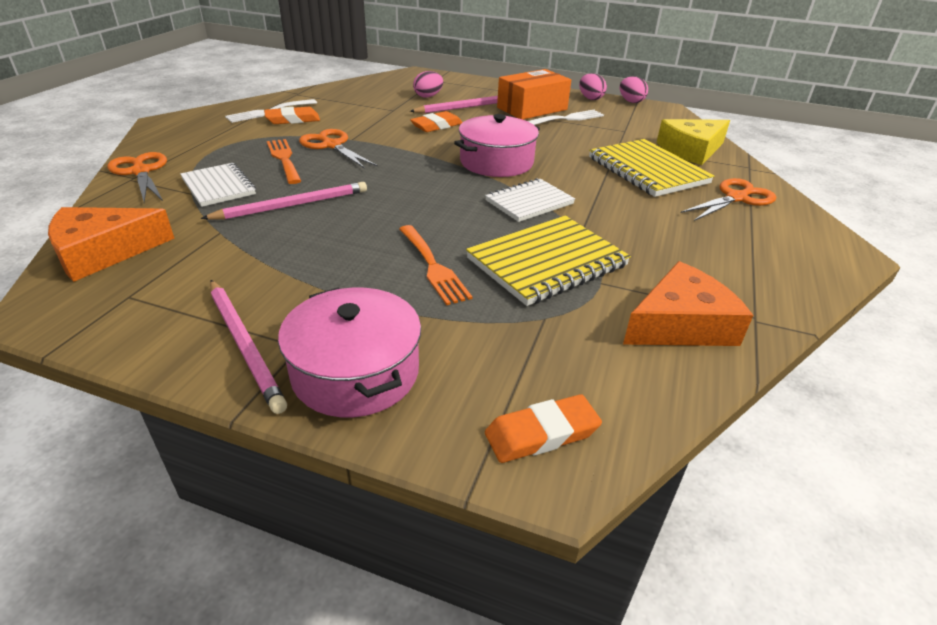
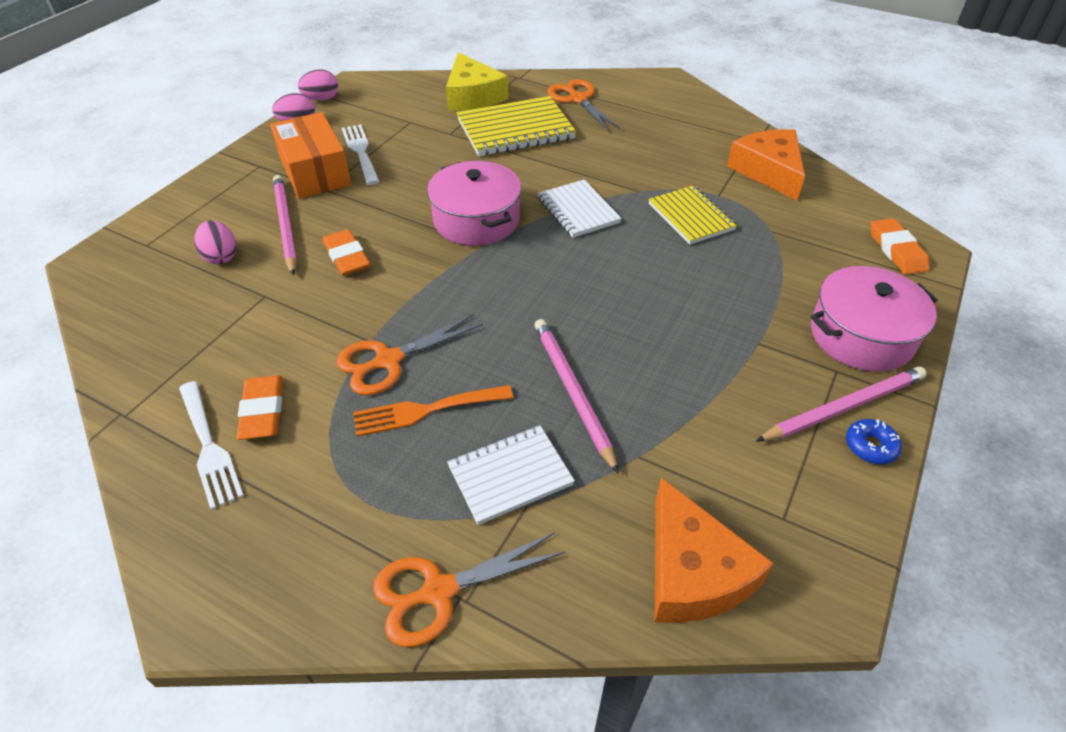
camera: 80 degrees left, 10 degrees up
(187, 357) = (870, 446): none -> blue donut
(433, 266) = (703, 284): orange fork -> none
(547, 262) = (691, 217): yellow notebook -> yellow notebook, size x0.65

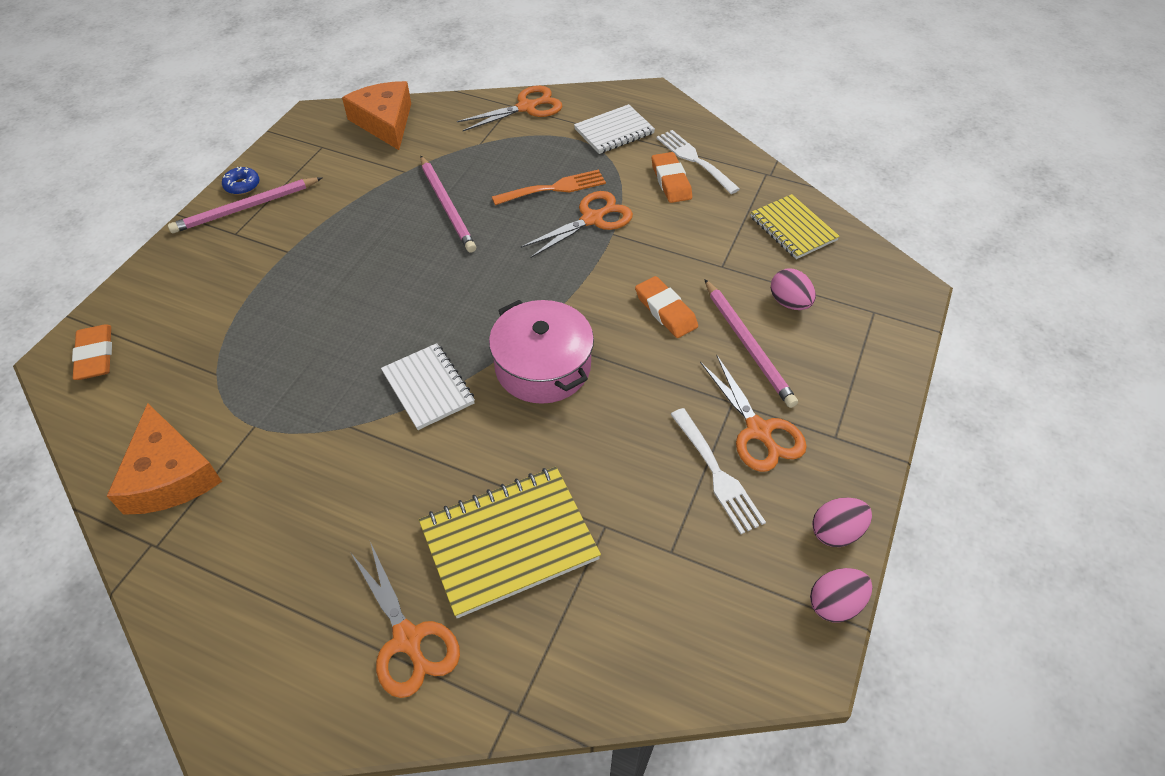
camera: 175 degrees right, 5 degrees up
(315, 171) = (758, 430): orange box -> orange scissors
(472, 95) = (588, 637): yellow cheese -> none
(510, 476) = (491, 156): white notebook -> white notebook (614, 131)
(691, 217) = (300, 387): yellow notebook -> yellow notebook (793, 229)
(861, 335) = (195, 262): pink pot -> none

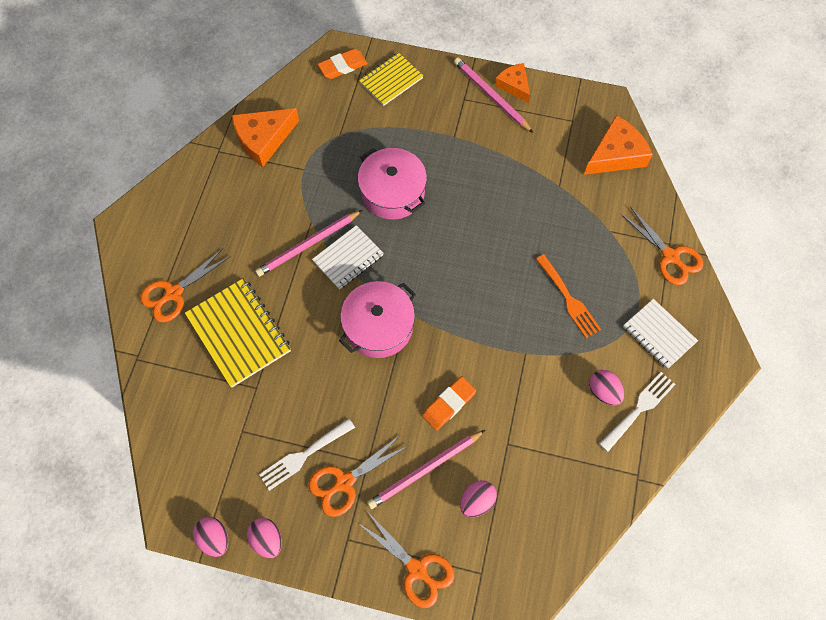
camera: 80 degrees right, 15 degrees up
(242, 185) = (514, 85): blue donut -> orange cheese
(343, 325) = (392, 192): none -> pink pot
(447, 206) = (526, 225): pink pencil -> pink pencil (308, 245)
(592, 219) = (538, 334): orange scissors -> orange scissors (417, 569)
(671, 181) = (603, 391): orange eraser -> pink egg
(793, 229) = (568, 502): yellow notebook -> yellow notebook (391, 80)

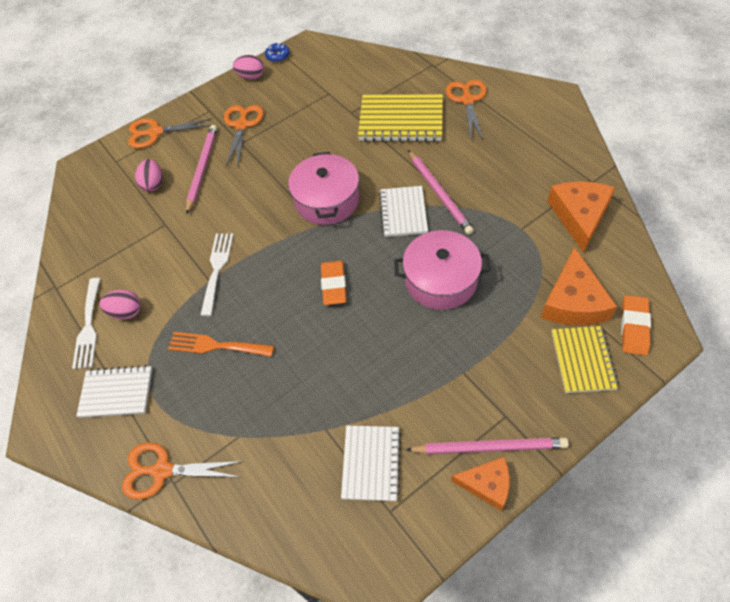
camera: 135 degrees right, 10 degrees down
(214, 538) = (278, 56): pink egg -> blue donut
(304, 455) = (280, 114): white fork -> white fork (217, 269)
(308, 245) = (439, 194): pink pencil -> pink pencil turned 150 degrees clockwise
(448, 404) = (227, 207): orange eraser -> orange eraser (334, 285)
(556, 147) = (371, 463): none -> white notebook
(616, 154) = (309, 521): orange cheese -> orange cheese (573, 301)

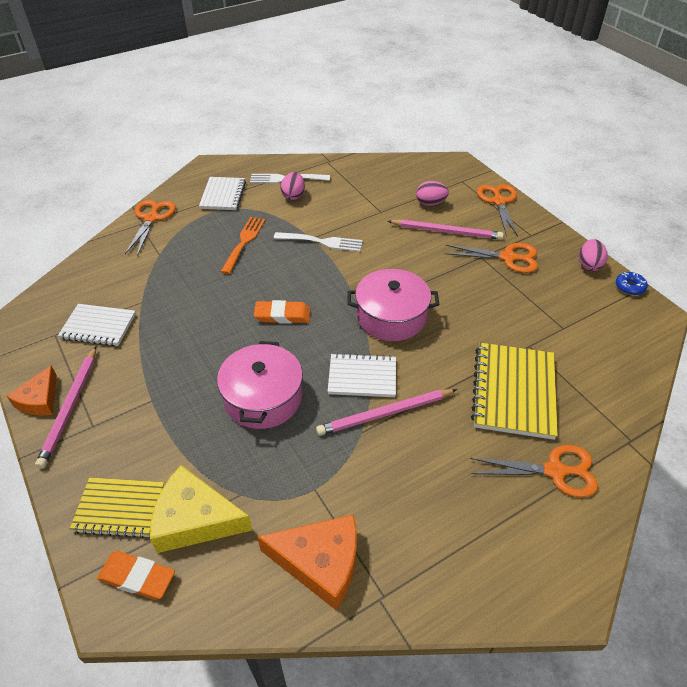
camera: 90 degrees right, 10 degrees down
(573, 301) = (195, 519): orange cheese -> yellow cheese

